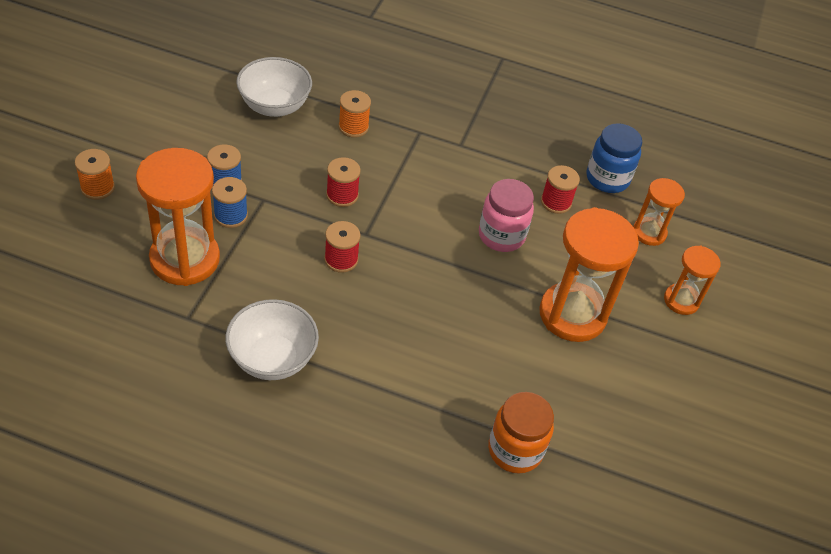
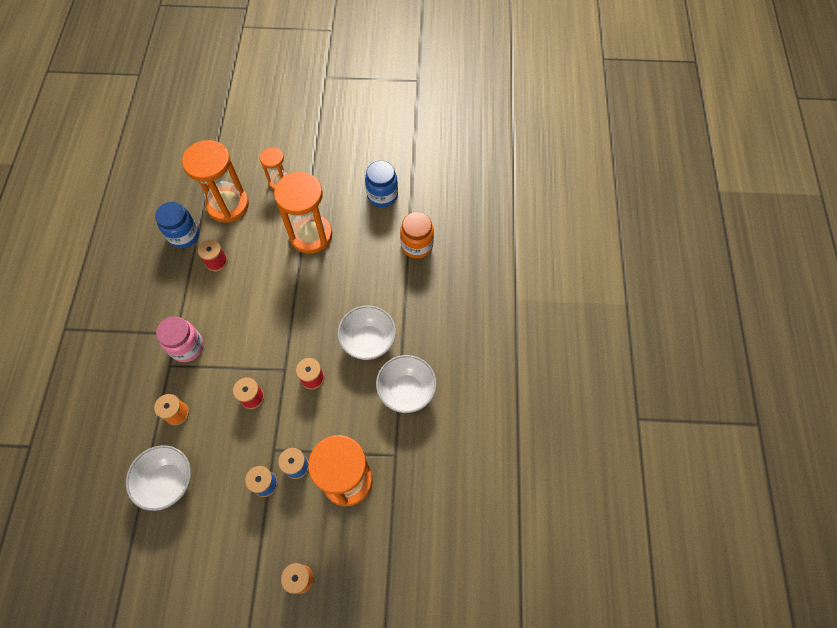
camera: 100 degrees left, 15 degrees up
(369, 336) = (368, 341): none -> white bowl
(501, 235) = (258, 287): pink jar -> pink jar (187, 347)
(627, 430) = (382, 195): none -> blue jar
(649, 233) = (228, 205): orange hourglass -> orange hourglass, size x1.84

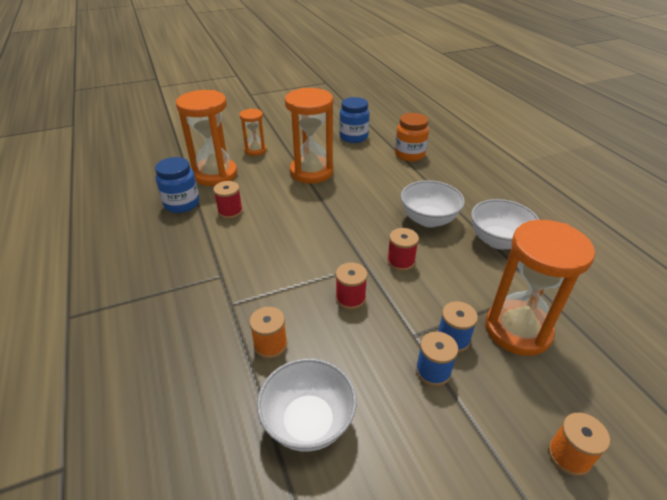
camera: 25 degrees left, 25 degrees down
(187, 347) = (242, 282): pink jar -> none

